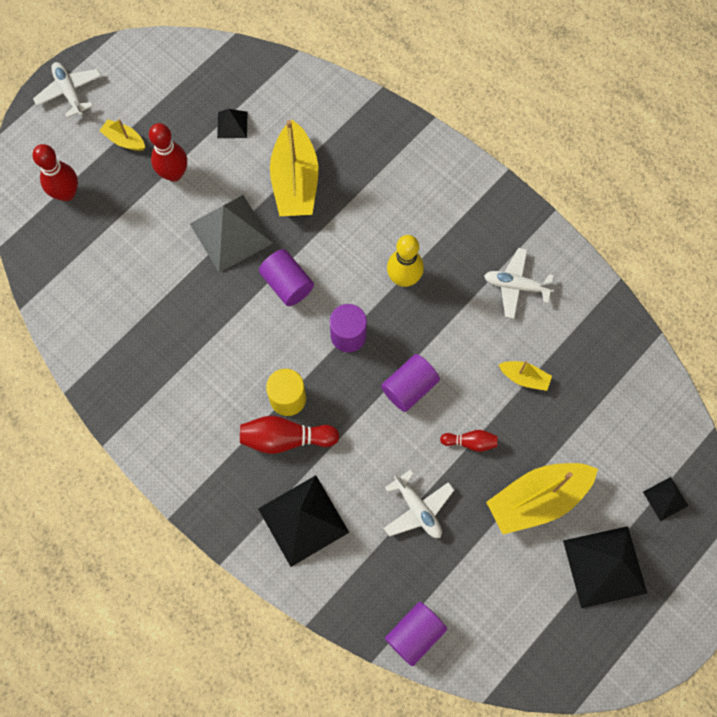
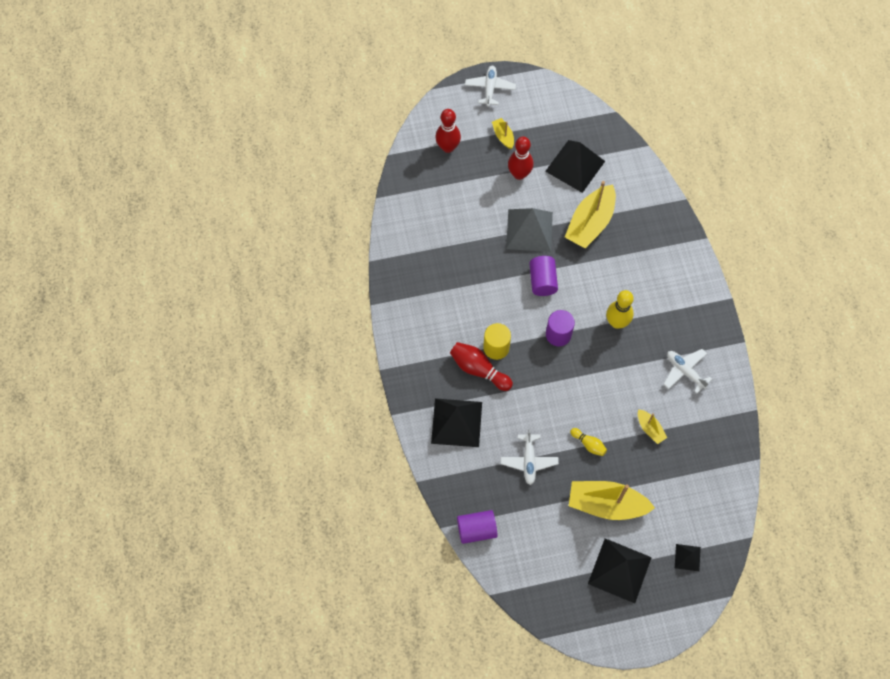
camera: 35 degrees right, 5 degrees down
(232, 125) = (575, 166): black pyramid -> black pyramid, size x2.02
(409, 387) = (574, 388): purple cylinder -> none
(470, 442) = (588, 444): red bowling pin -> yellow bowling pin

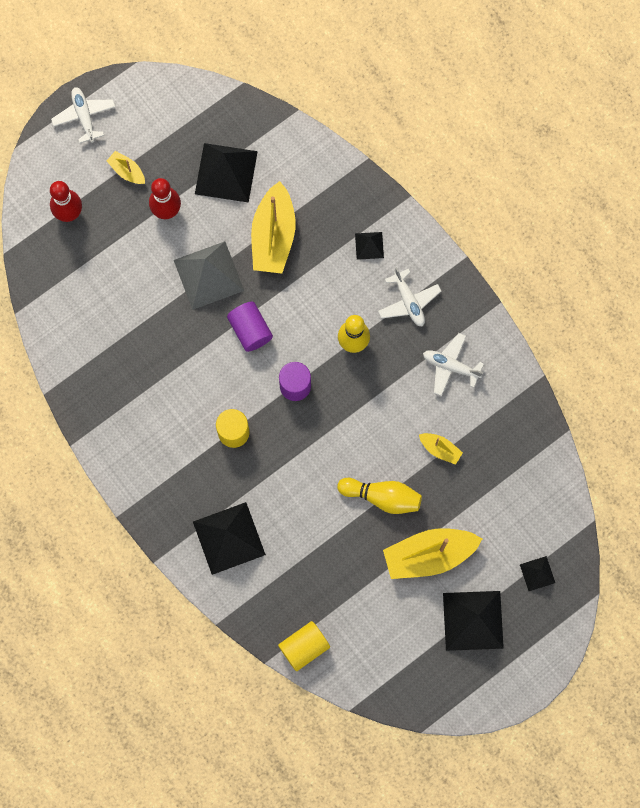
camera: 25 degrees left, 10 degrees up
(476, 530) = (304, 647): purple cylinder -> yellow cylinder
(479, 369) = (226, 466): red bowling pin -> none
(529, 461) = (326, 545): white plane -> white plane (409, 302)
(588, 444) = (382, 497): yellow bowling pin -> yellow bowling pin, size x1.73
(660, 259) = (369, 245): none -> black pyramid

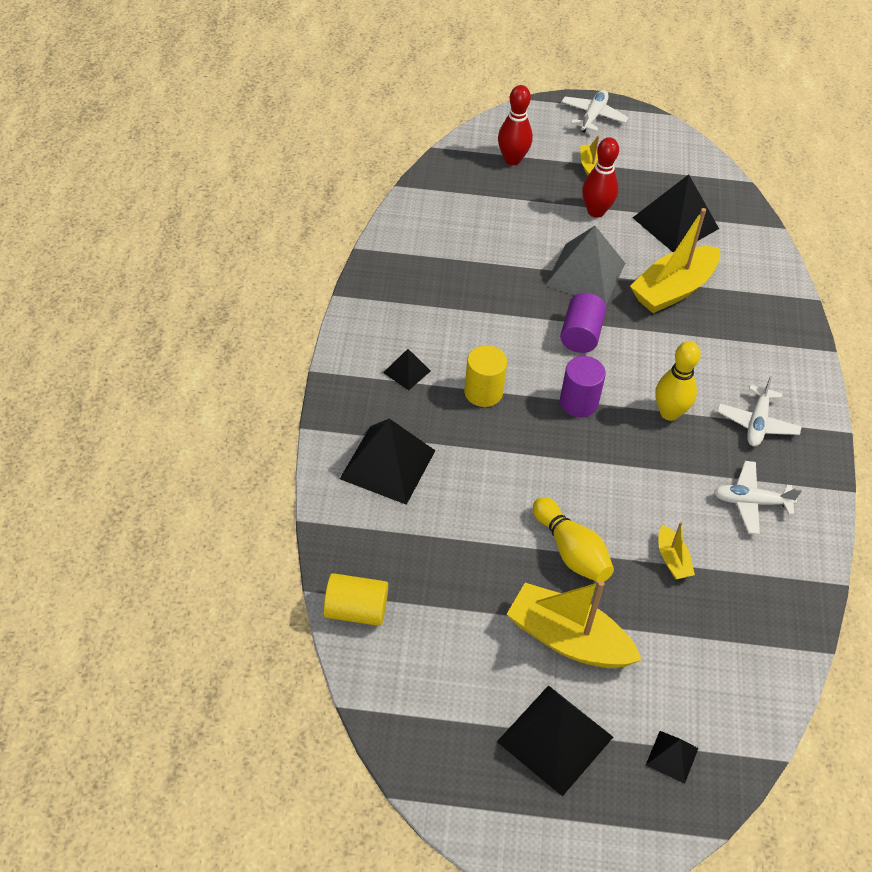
camera: 40 degrees right, 25 degrees down
(369, 245) = (759, 357): black pyramid -> black pyramid (407, 371)
(450, 366) = (751, 502): white plane -> white plane turned 60 degrees counterclockwise

